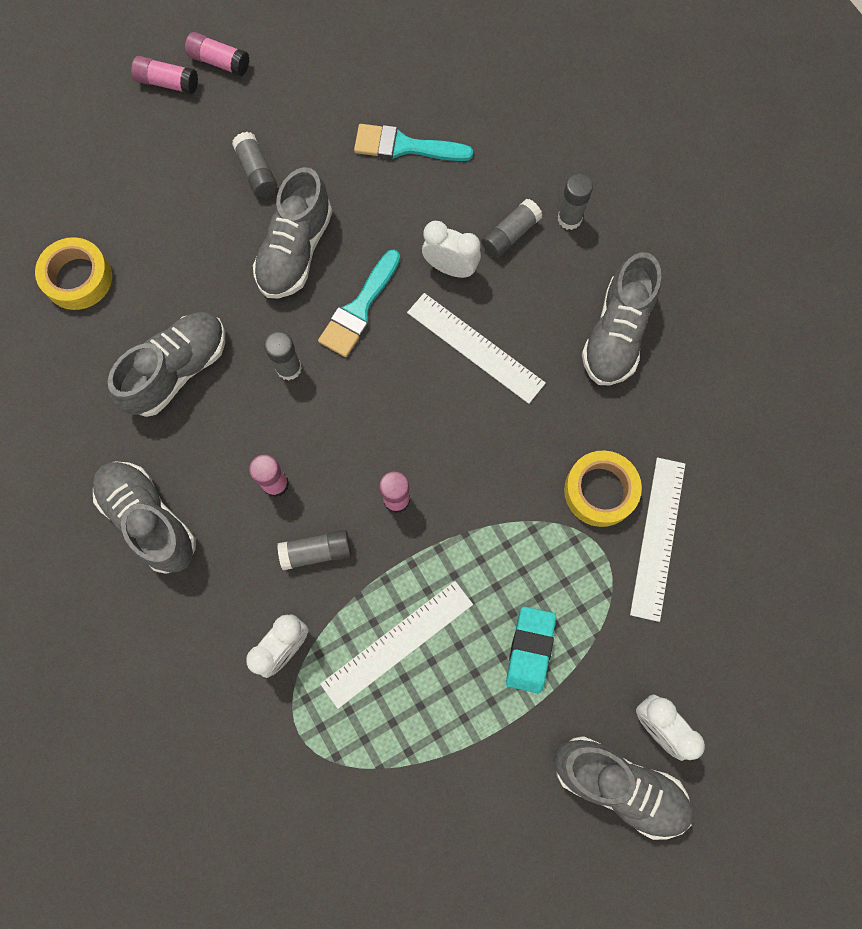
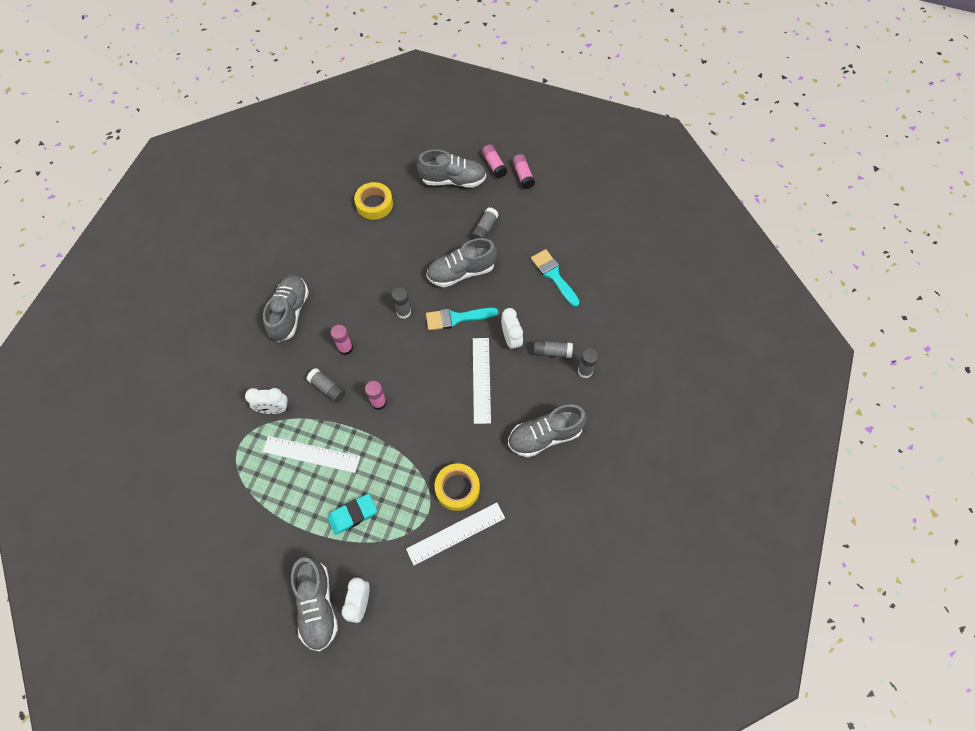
camera: 50 degrees right, 10 degrees down
(178, 370) = (365, 271): grey shoe -> grey shoe (453, 180)

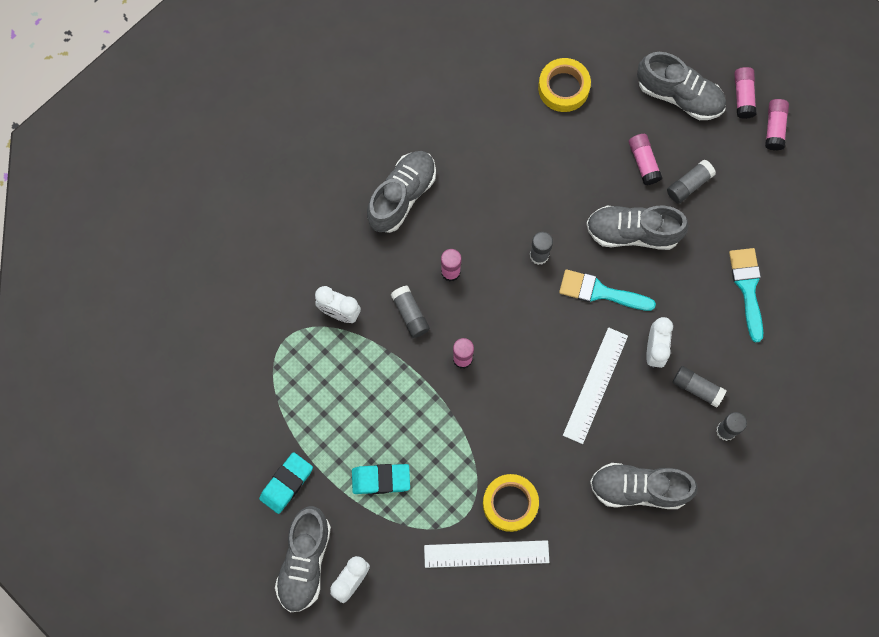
camera: 25 degrees right, 10 degrees up
(279, 551) = (286, 483): none -> turquoise eraser
(311, 454) = (361, 387): white ruler -> none
(448, 227) = (643, 162): none -> pink glue stick

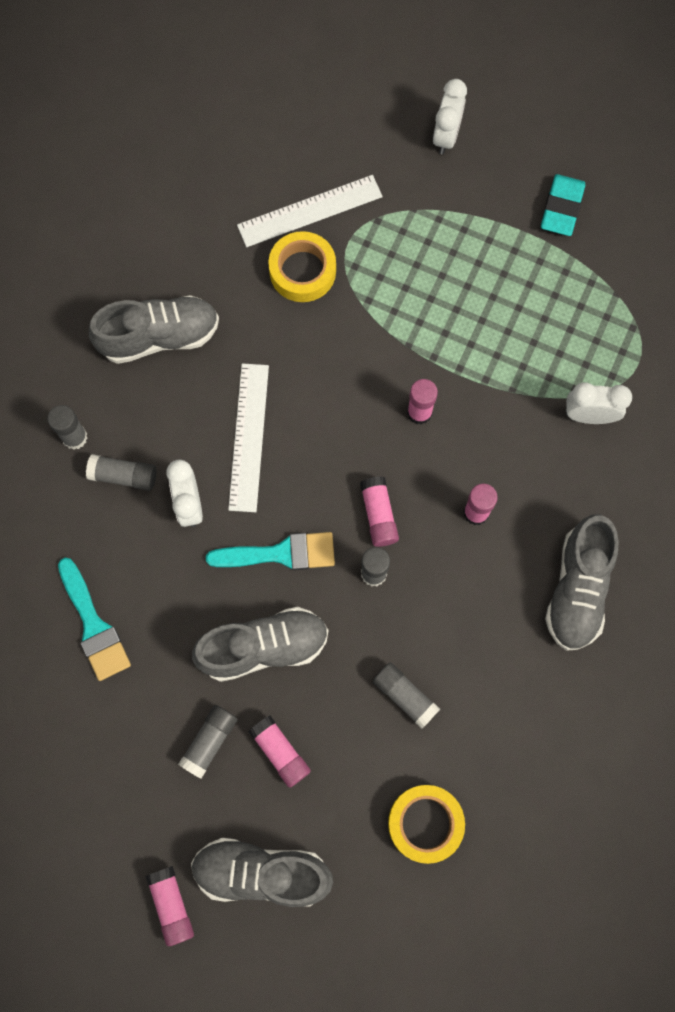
camera: 160 degrees right, 0 degrees up
(305, 562) = (504, 138): grey shoe -> none
(381, 479) = (458, 247): turquoise eraser -> none
(410, 314) = (503, 443): grey glue stick -> grey glue stick (405, 696)
(774, 128) = (115, 871): pink glue stick -> pink glue stick (378, 515)

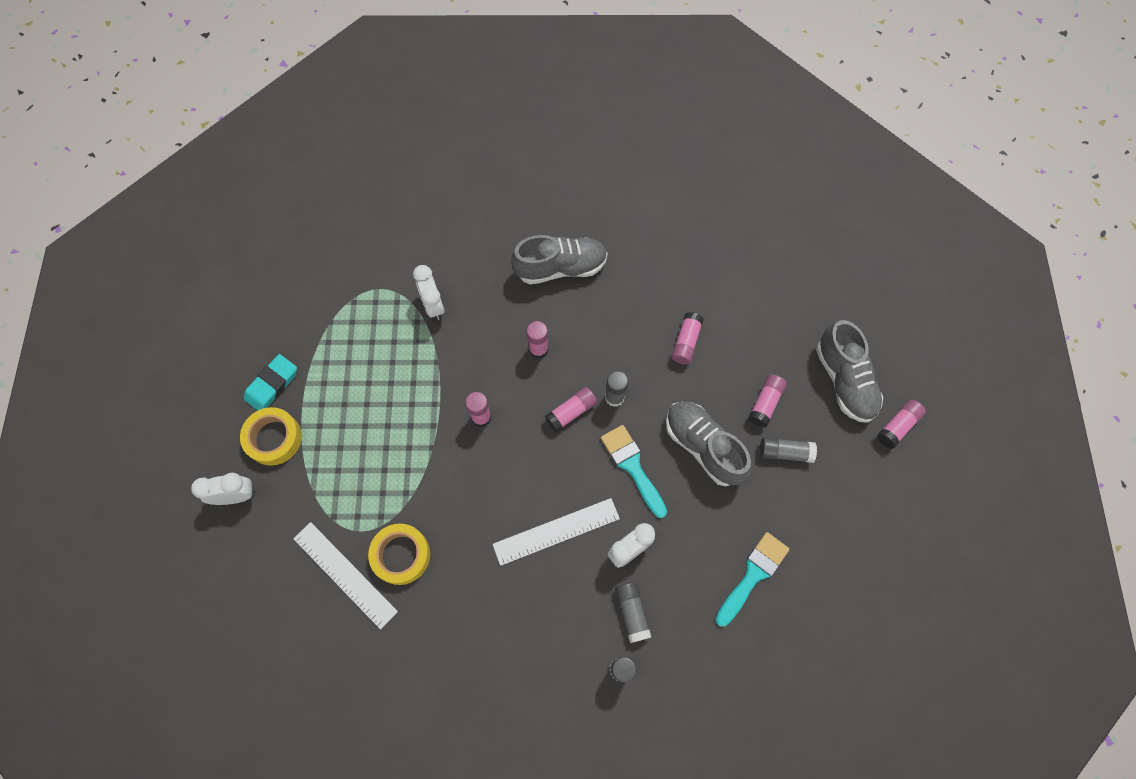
camera: 115 degrees left, 5 degrees down
(159, 337) = (505, 644): grey shoe -> none
(405, 696) = (686, 342): grey glue stick -> pink glue stick
(425, 823) = (757, 297): yellow tape -> yellow tape (274, 438)
(561, 208) = (272, 385): turquoise eraser -> turquoise eraser turned 45 degrees counterclockwise

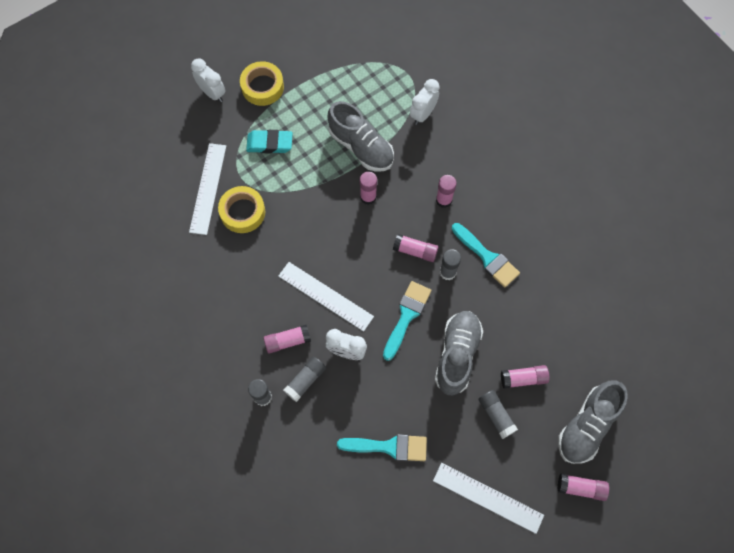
camera: 55 degrees right, 0 degrees up
(272, 385) = (295, 61): turquoise eraser -> turquoise eraser (269, 143)
(561, 267) = (516, 174): grey shoe -> grey shoe (361, 147)
(625, 351) = (487, 257): none -> turquoise brush
(686, 342) = (527, 294): pink glue stick -> pink glue stick (287, 341)
(858, 515) = (488, 498): none -> white ruler

